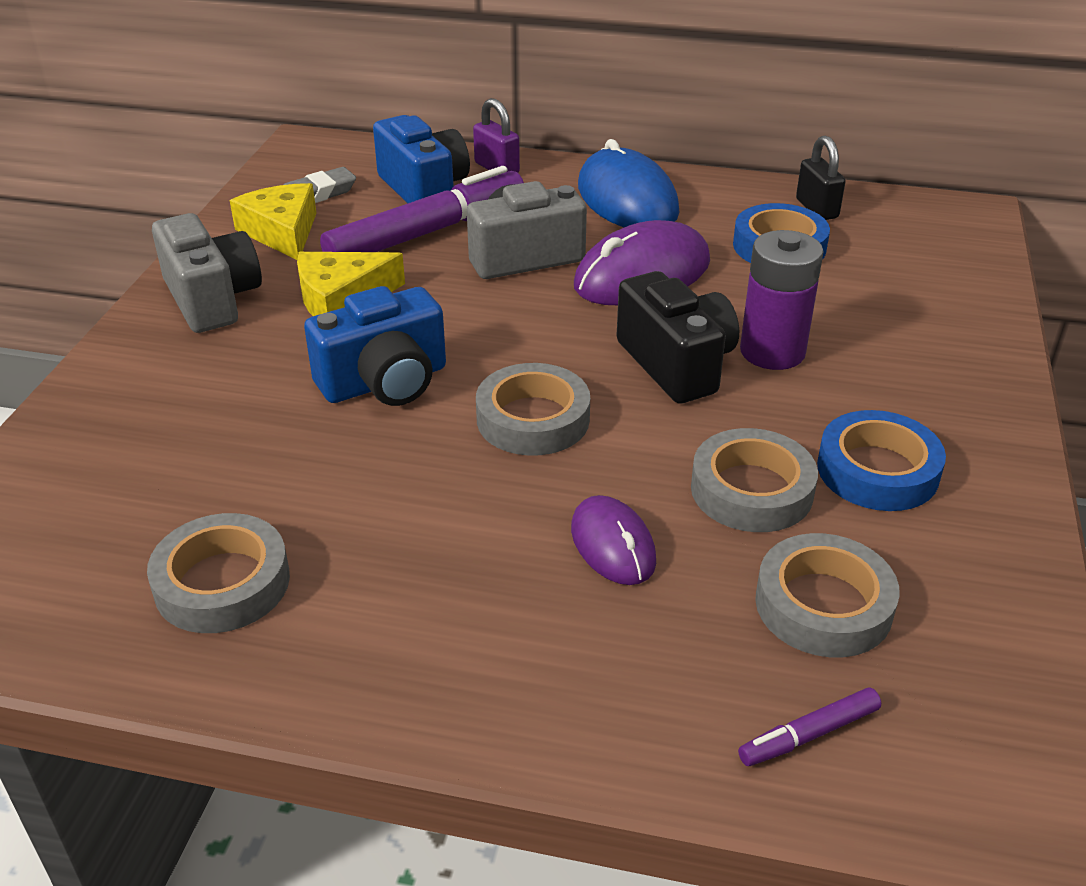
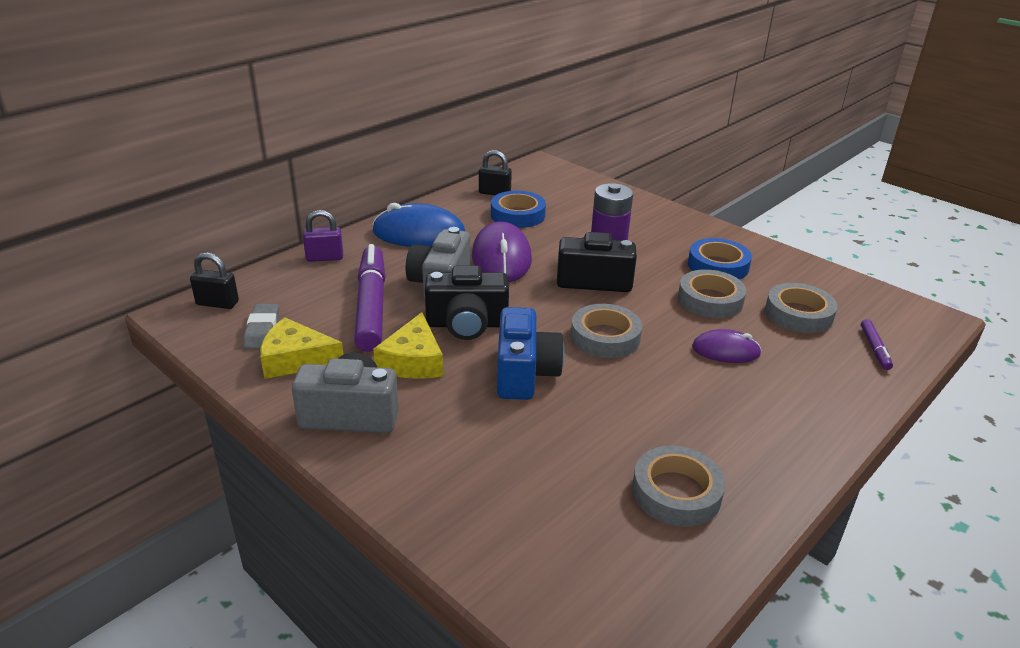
camera: 60 degrees left, 5 degrees down
(342, 153) = (217, 303): none -> black padlock
(424, 189) = (315, 289): blue camera -> none
(453, 305) = (467, 324): none -> black camera

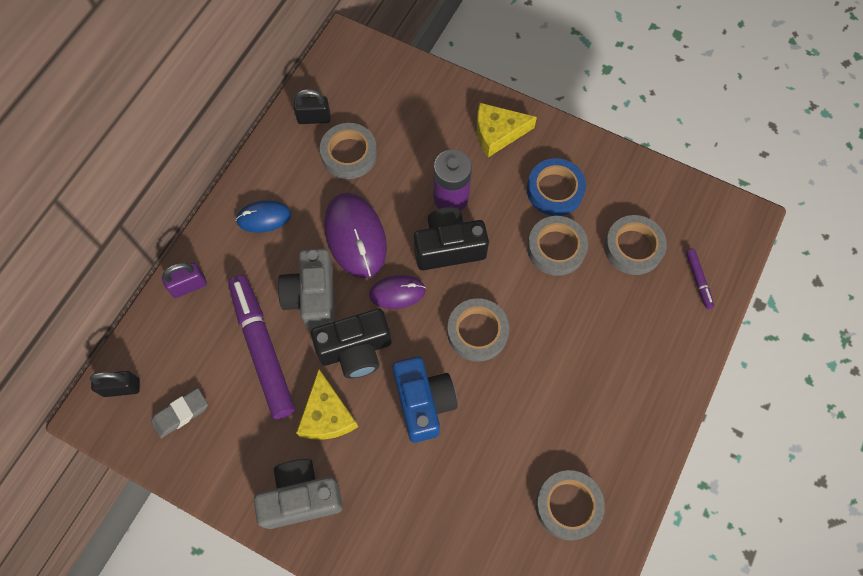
camera: 15 degrees left, 35 degrees up
(262, 330) = (181, 414): grey eraser -> grey eraser turned 75 degrees clockwise
(295, 359) = (227, 444): yellow cheese -> yellow cheese (497, 133)
(419, 234) = (264, 217): blue mouse -> blue mouse, size x0.58
(517, 215) = (349, 154): blue tape -> grey tape
(726, 351) = (579, 320): purple mouse -> purple mouse (397, 293)

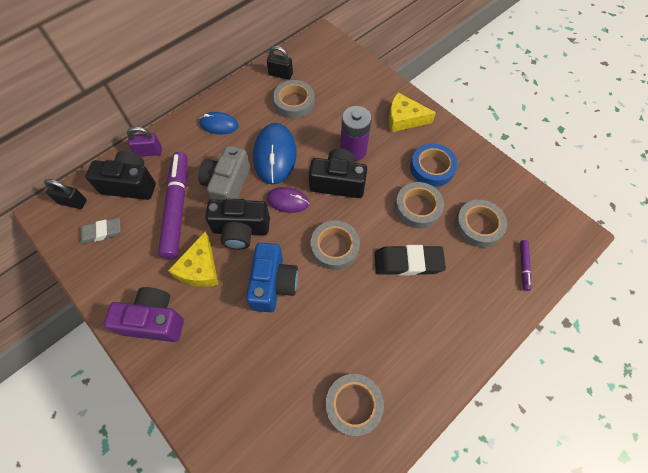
camera: 20 degrees right, 5 degrees down
(186, 338) = (130, 184): none -> black camera
(301, 497) = (154, 321): grey camera -> purple camera
(355, 236) = (275, 155): purple mouse -> blue mouse
(569, 321) = (408, 262): none -> black eraser

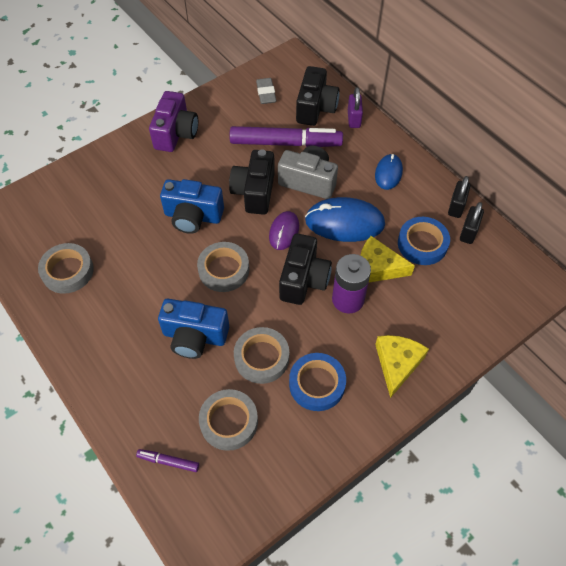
camera: 95 degrees right, 5 degrees down
(73, 202) = (300, 72): black padlock -> black padlock (456, 207)
(200, 268) = (219, 162): yellow cheese -> yellow cheese (377, 267)
(294, 102) = (422, 244): grey tape -> blue tape
(408, 262) = (195, 336): black eraser -> blue camera

